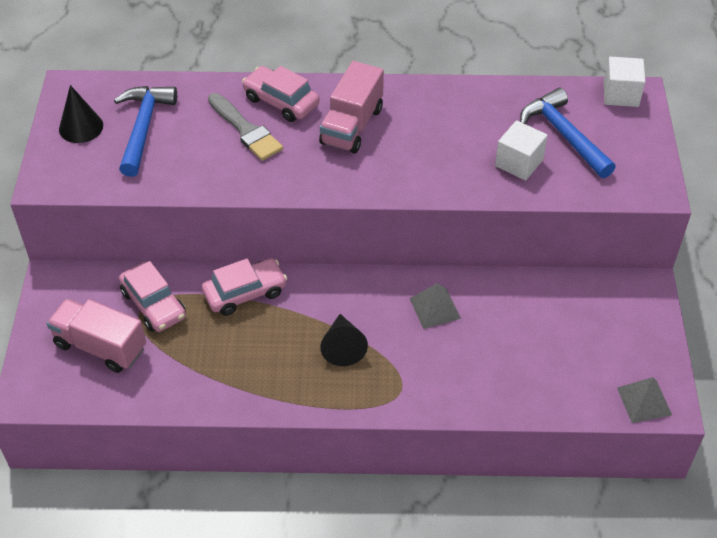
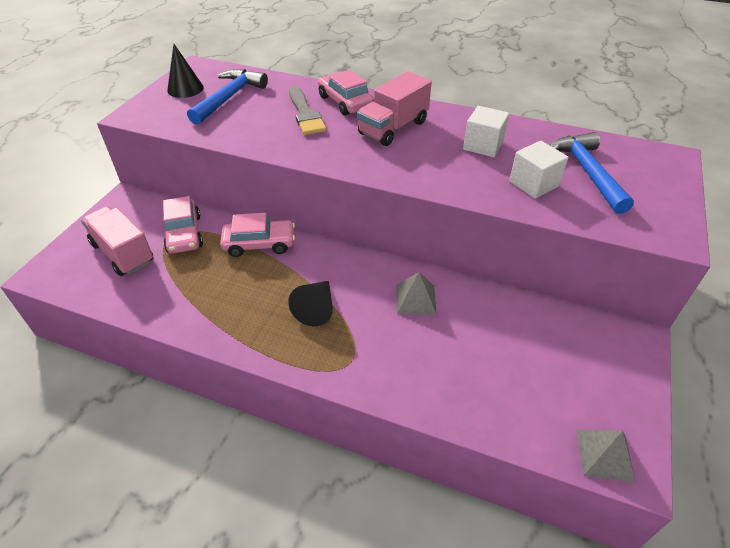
camera: 20 degrees right, 5 degrees down
(621, 94) = (654, 153): white cube -> white cube (483, 145)

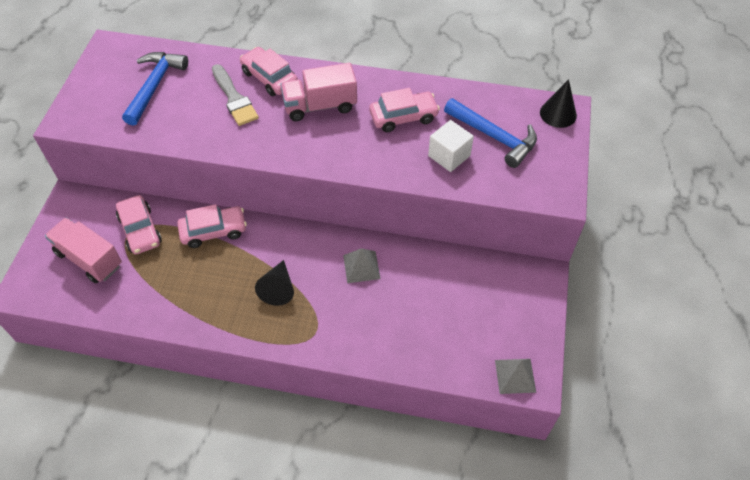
camera: 10 degrees left, 10 degrees up
(185, 89) = (107, 79): black cone -> black cone (558, 114)
(393, 128) = (320, 106): pink truck -> pink truck turned 45 degrees clockwise
(483, 145) = (403, 117): white cube -> pink car
(587, 172) = (494, 137): blue hammer -> blue hammer turned 150 degrees clockwise

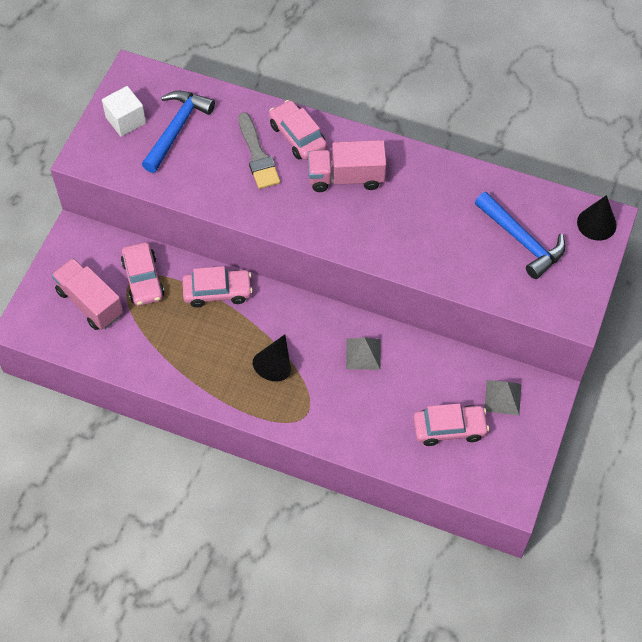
camera: 10 degrees right, 5 degrees up
(403, 117) = (431, 203): pink car -> pink car (449, 428)
(449, 156) = (470, 255): white cube -> white cube (126, 120)
(515, 376) = (495, 489): grey pyramid -> grey pyramid (503, 397)

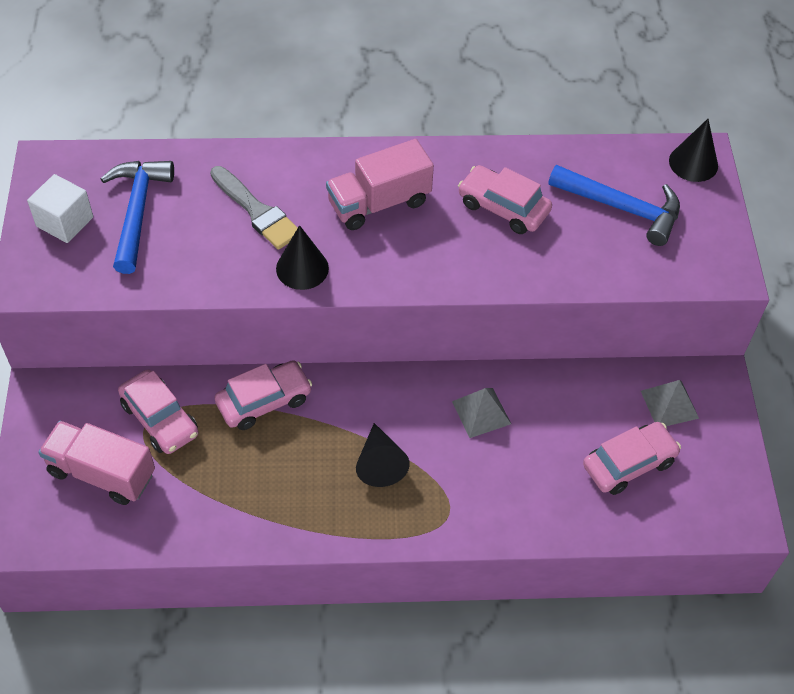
camera: 25 degrees left, 5 degrees down
(269, 208) = (302, 268): none -> black cone
(297, 136) = (295, 174): pink car -> pink car (503, 207)

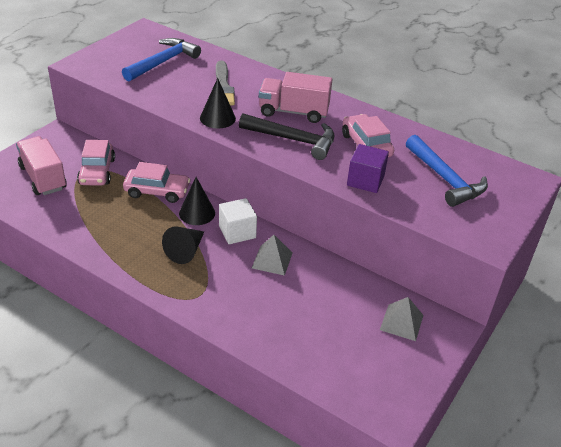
camera: 35 degrees right, 15 degrees down
(65, 221) = (125, 51): white cube -> white cube (237, 232)
(419, 249) = (293, 140): none -> black hammer
(548, 263) = (365, 180): none -> purple cube
(629, 464) = (339, 337): pink car -> none
(693, 163) = (520, 180): black cone -> black cone (197, 213)

